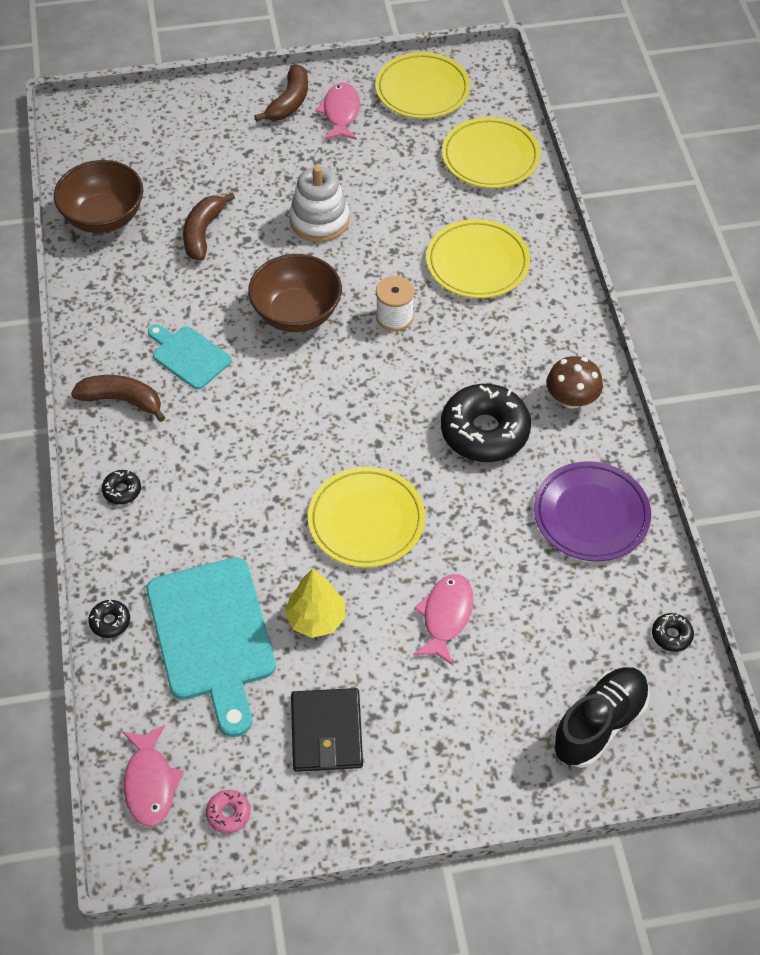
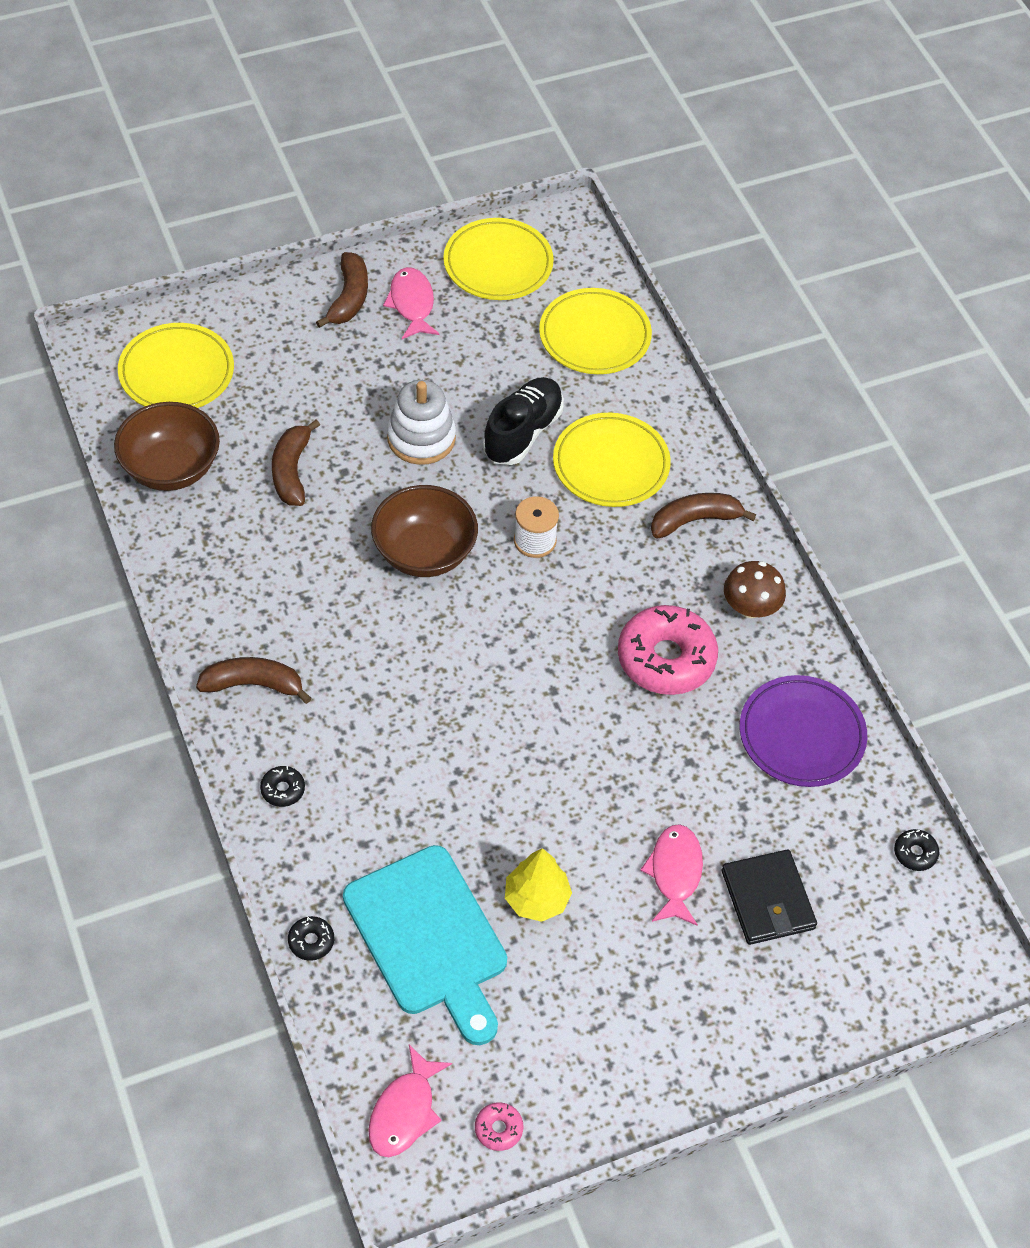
camera: 15 degrees left, 0 degrees up
(150, 783) = (404, 1111): pink fish -> pink fish turned 45 degrees clockwise
(188, 356) = (315, 621): turquoise cutting board -> none
(327, 732) = (580, 1022): black wallet -> black wallet (768, 900)
(366, 520) = (563, 780): yellow plate -> yellow plate (176, 372)
(484, 431) = (666, 659): black donut -> pink donut
(540, 319) = (694, 520): none -> brown banana
(599, 724) = (863, 961): black shoe -> black shoe (522, 432)

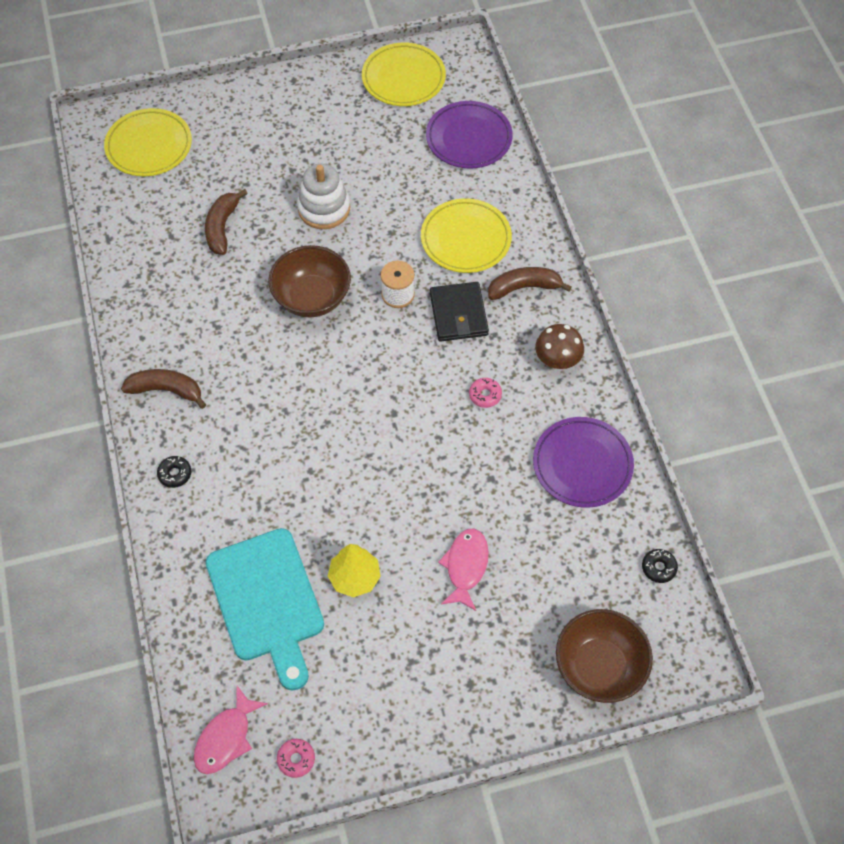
camera: 10 degrees right, 5 degrees up
(171, 468) = (132, 219): brown bowl -> brown bowl (599, 667)
(311, 941) = (177, 595): black donut -> none
(349, 298) = (287, 97): brown banana -> none
(412, 304) = (333, 105): pink fish -> none
(522, 432) = (402, 209): black shoe -> none
(594, 336) = (469, 138): yellow plate -> purple plate
(666, 659) = (485, 395): pink donut -> pink donut, size x0.42
(768, 900) = (535, 595): black wallet -> black wallet (458, 314)

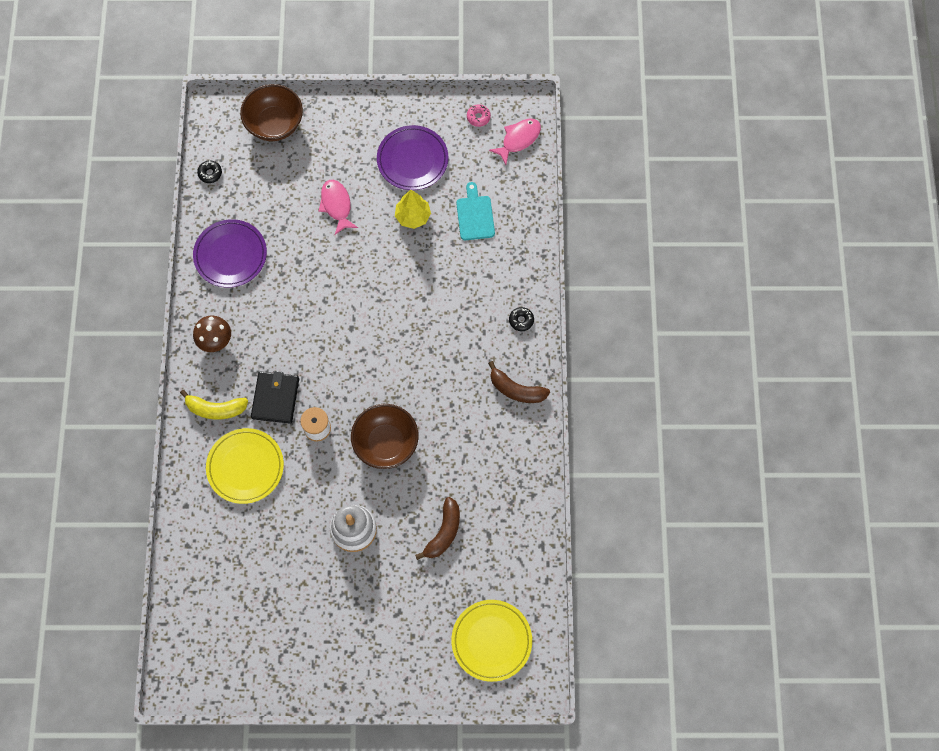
camera: 165 degrees left, 10 degrees up
(267, 601) = (475, 215): turquoise cutting board -> turquoise cutting board, size x0.55
(403, 78) = (240, 661): yellow plate -> none
(466, 566) = (337, 205): pink fish -> pink fish turned 135 degrees clockwise
(469, 138) = (205, 573): purple plate -> purple plate (412, 160)
(485, 395) = (279, 325): pink donut -> none
(524, 287) = (216, 409): brown banana -> yellow banana

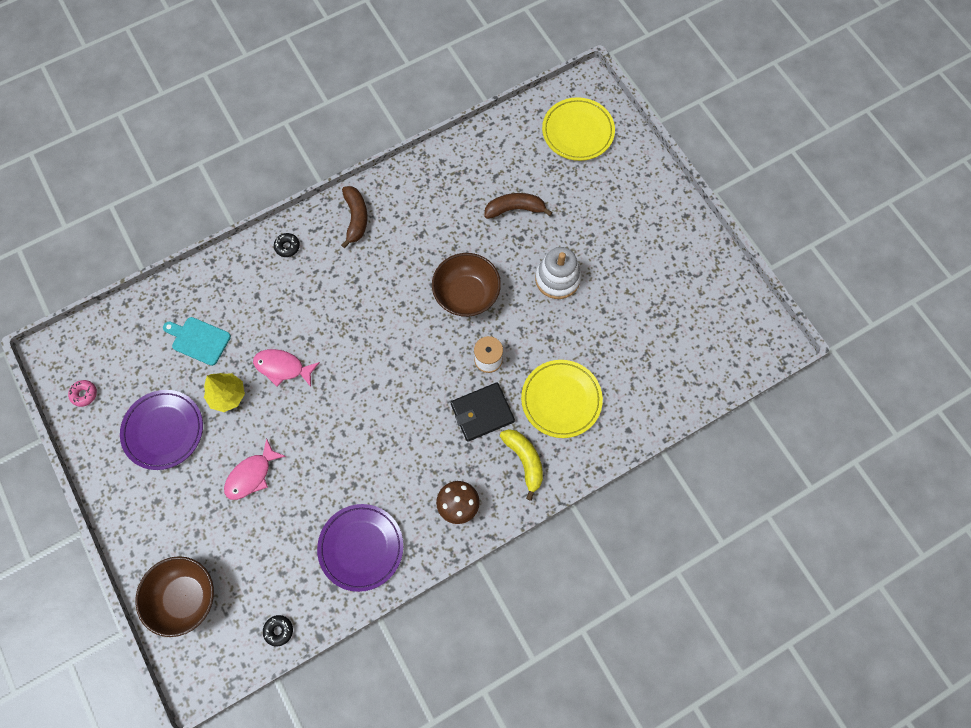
camera: 120 degrees left, 0 degrees up
(475, 215) = (198, 340): turquoise cutting board -> turquoise cutting board turned 60 degrees clockwise
(518, 139) = (94, 344): pink fish -> pink fish (283, 367)

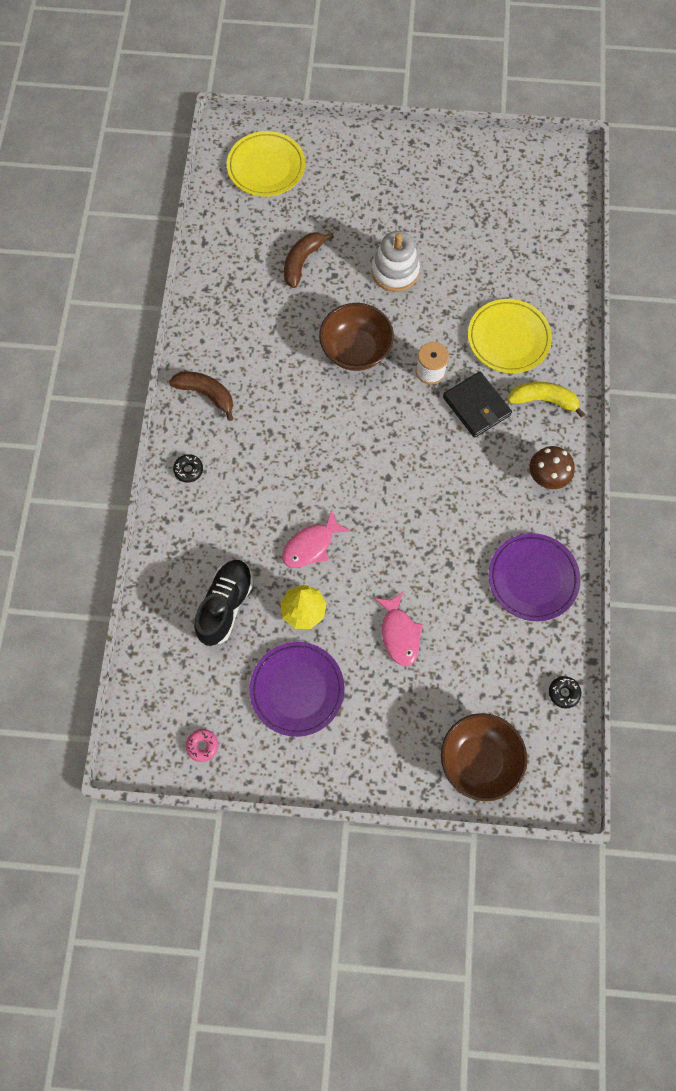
camera: 55 degrees left, 0 degrees up
(198, 340) = (225, 605): turquoise cutting board -> black shoe
(482, 413) = (476, 406): black wallet -> black wallet turned 45 degrees counterclockwise

